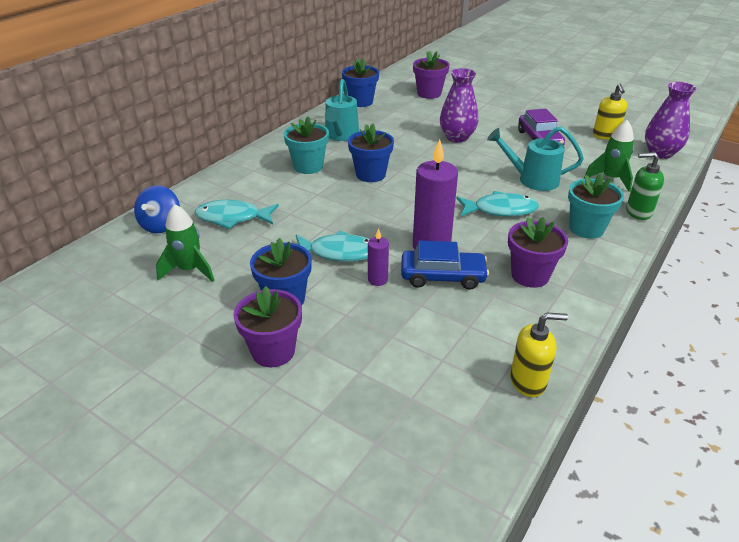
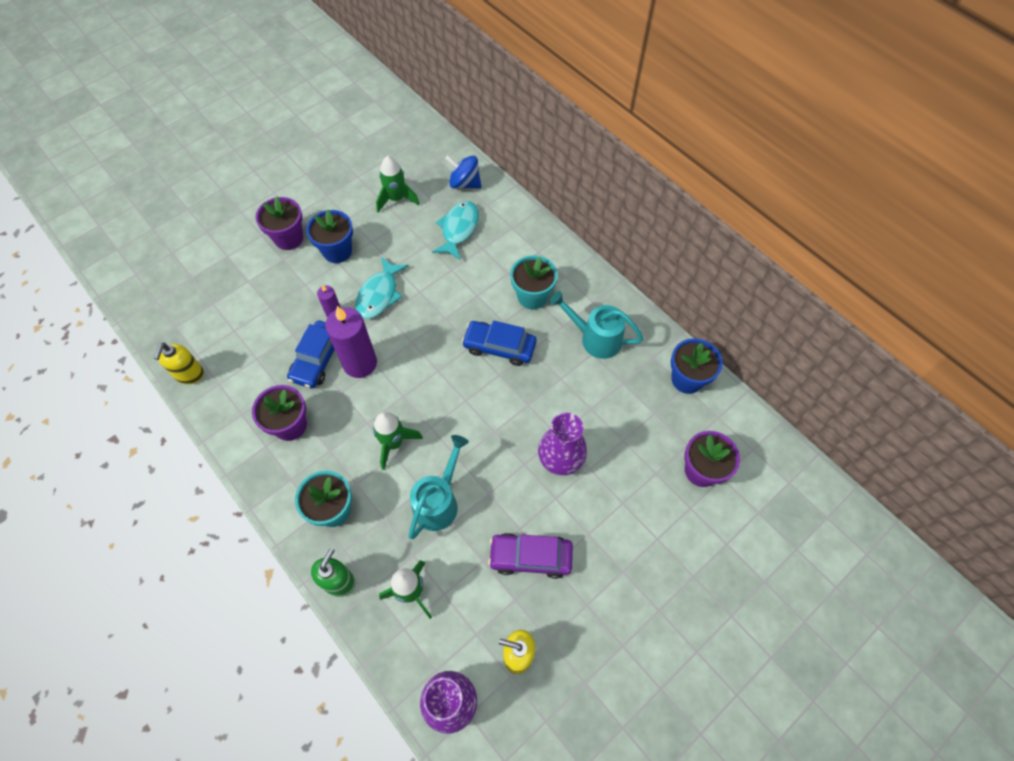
camera: 105 degrees right, 25 degrees up
(370, 174) = (499, 347): blue flower pot -> blue car
(500, 210) = (394, 443): turquoise fish -> green rocket

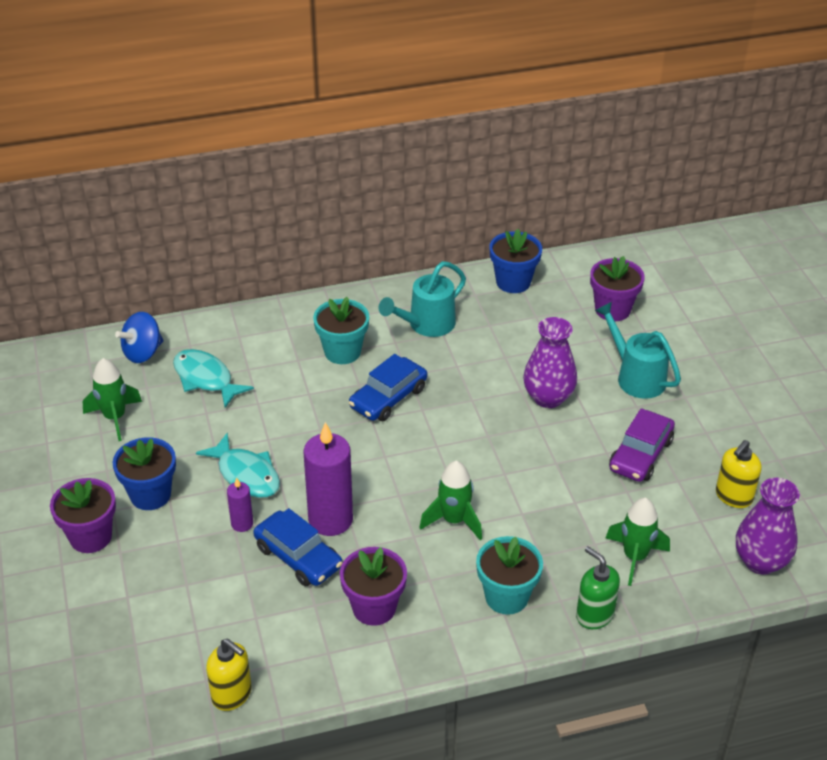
camera: 65 degrees left, 20 degrees down
(439, 501) = (544, 504): turquoise watering can -> turquoise watering can (636, 376)

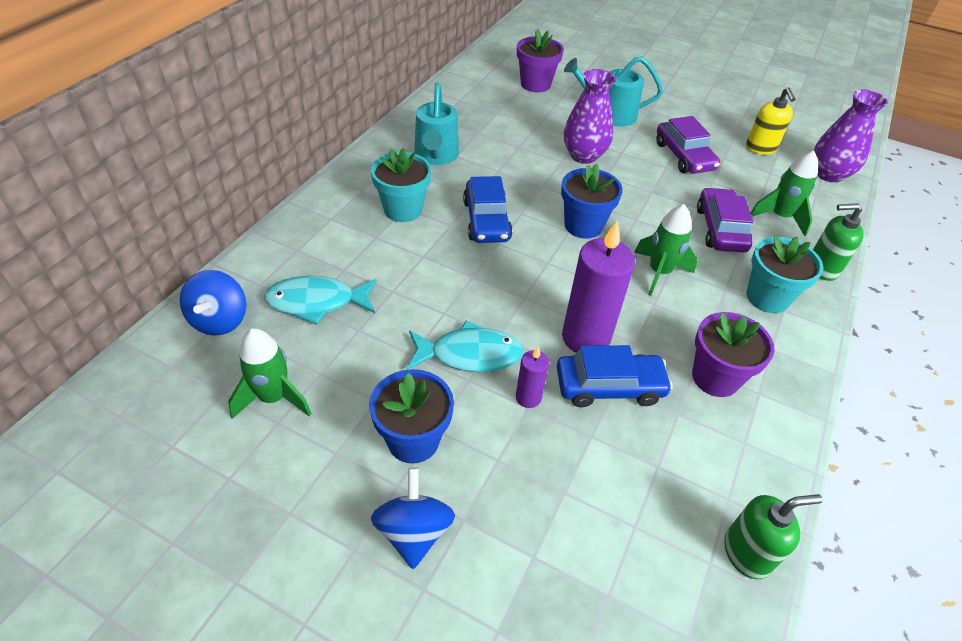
camera: 50 degrees left, 5 degrees up
(90, 537) = (414, 532): purple flower pot -> blue spinning top
(232, 694) = (747, 553): yellow soap dispenser -> green soap dispenser
(513, 282) = (451, 99): blue flower pot -> blue flower pot (583, 225)
(562, 528) = (720, 229): none -> purple car

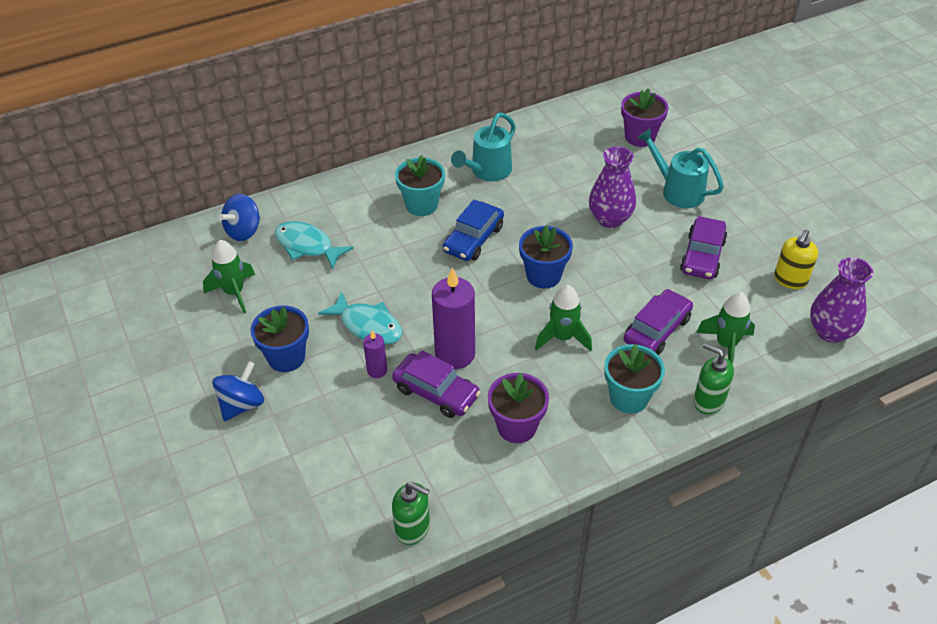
camera: 40 degrees right, 0 degrees up
(609, 386) = (436, 392): blue car -> purple car

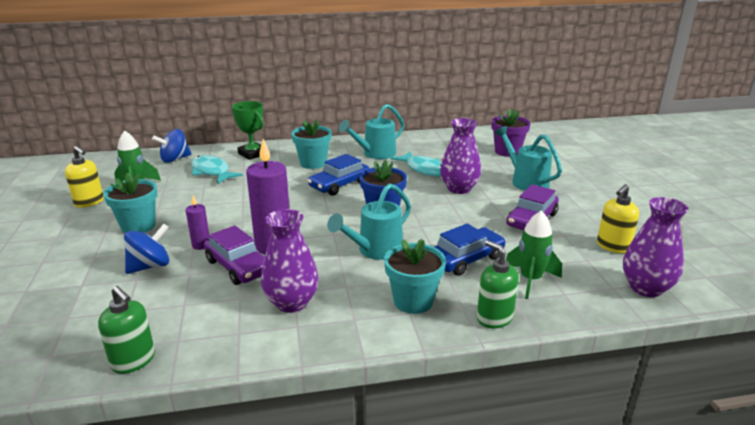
camera: 15 degrees right, 20 degrees down
(197, 331) = (89, 202): none -> yellow soap dispenser
(242, 404) = (76, 247): blue spinning top -> blue spinning top (150, 266)
(286, 357) = (138, 226): blue flower pot -> turquoise flower pot
(336, 201) = (252, 154): none -> green trophy
(368, 326) = (217, 218): turquoise fish -> turquoise fish (424, 169)
(517, 427) = (291, 303): purple flower pot -> purple vase
(563, 337) = (375, 250): green rocket -> turquoise watering can
(657, 330) = (466, 259): purple car -> blue car

